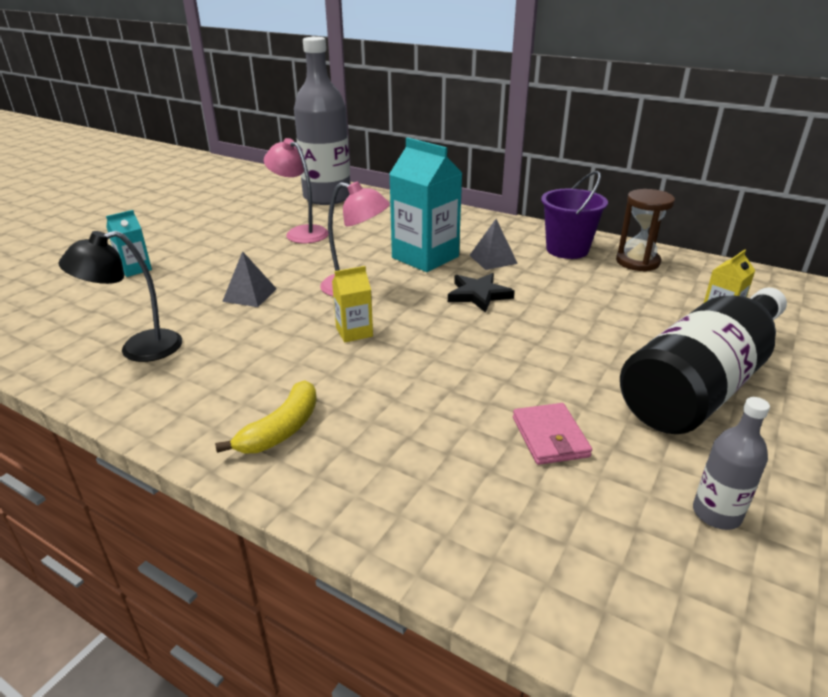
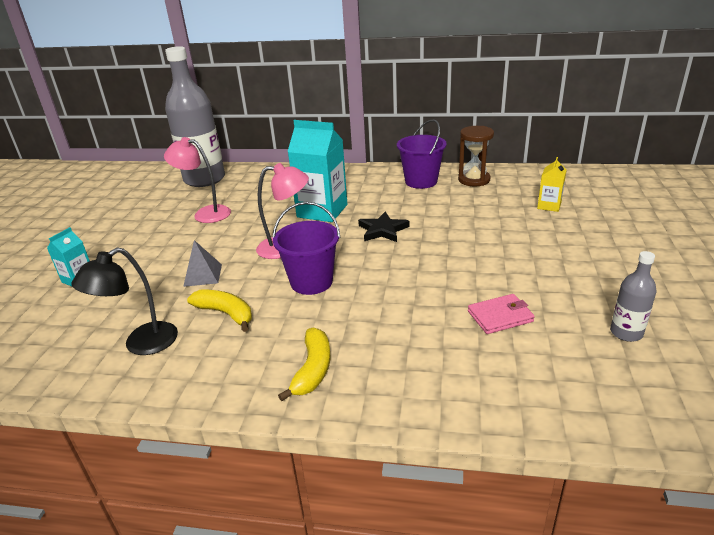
camera: 20 degrees left, 0 degrees up
(240, 341) = (225, 313): none -> yellow banana
(354, 332) = (311, 282): yellow carton -> purple bucket
(493, 259) = (374, 200): grey pyramid -> none
(550, 437) = (500, 316): pink wallet -> pink wallet turned 75 degrees counterclockwise
(702, 384) = (567, 254): black bottle -> none

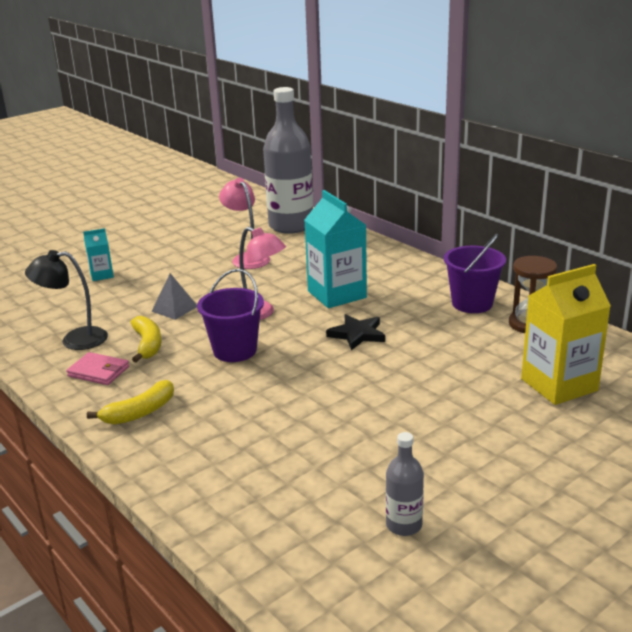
camera: 40 degrees right, 5 degrees down
(500, 316) = (325, 452): pink wallet -> pink wallet (98, 371)
(549, 206) = (559, 385): yellow carton -> yellow carton, size x1.98

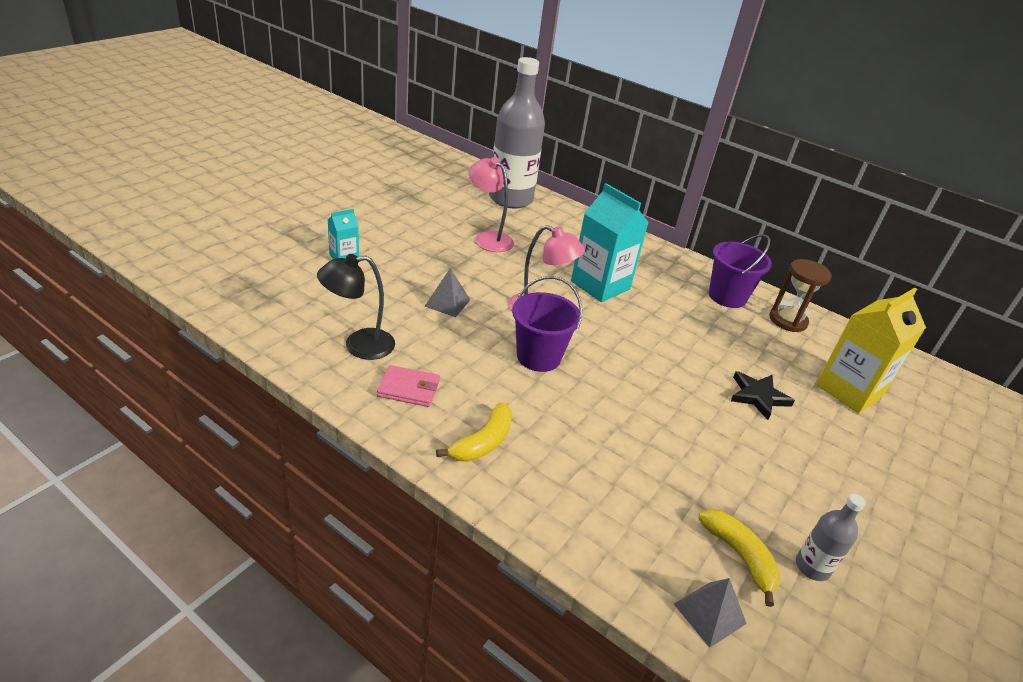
camera: 20 degrees left, 10 degrees up
(147, 345) = (443, 351): yellow banana -> yellow banana (739, 556)
(270, 550) = (709, 613): none -> grey pyramid
(357, 334) = (645, 334): black star -> black star (758, 396)

